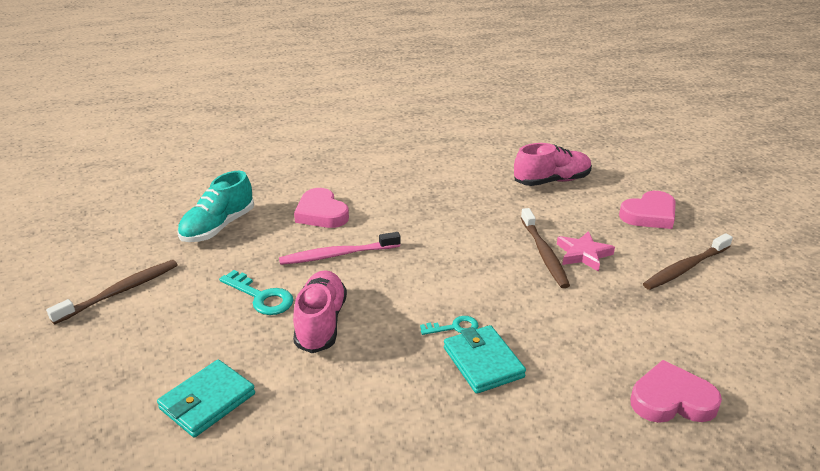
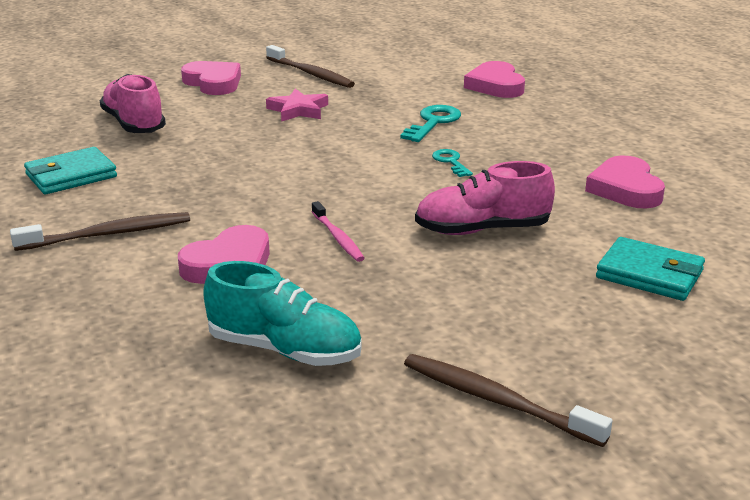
camera: 100 degrees left, 5 degrees down
(261, 297) = (452, 276): turquoise key -> turquoise key (433, 122)
(338, 255) = (337, 237): pink toothbrush -> pink toothbrush, size x0.65
(365, 436) = (625, 189): none -> pink heart
(483, 362) = (495, 148): turquoise wallet -> turquoise wallet (71, 176)
(544, 253) = (301, 127): brown toothbrush -> brown toothbrush (107, 234)

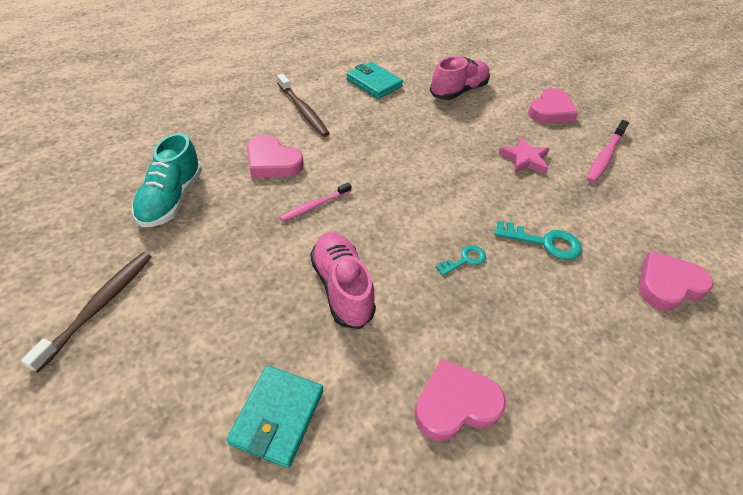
camera: 75 degrees right, 20 degrees up
(310, 74) = (605, 156): brown toothbrush -> pink toothbrush

